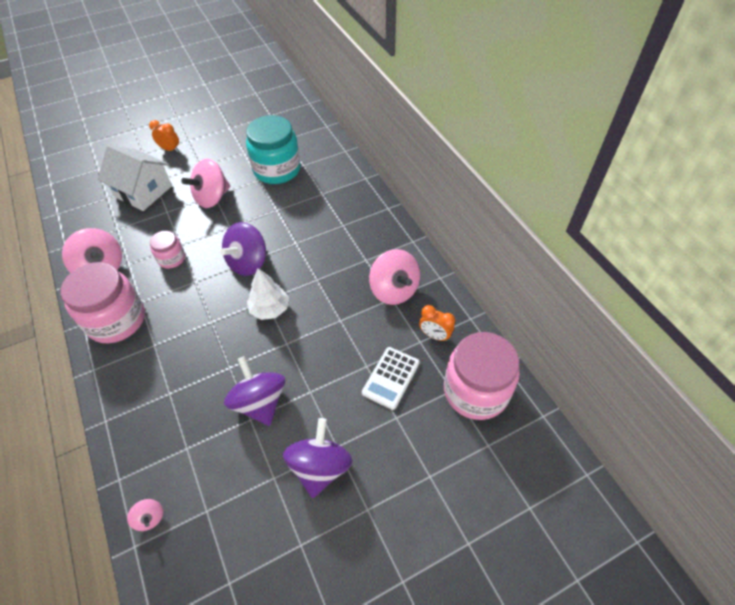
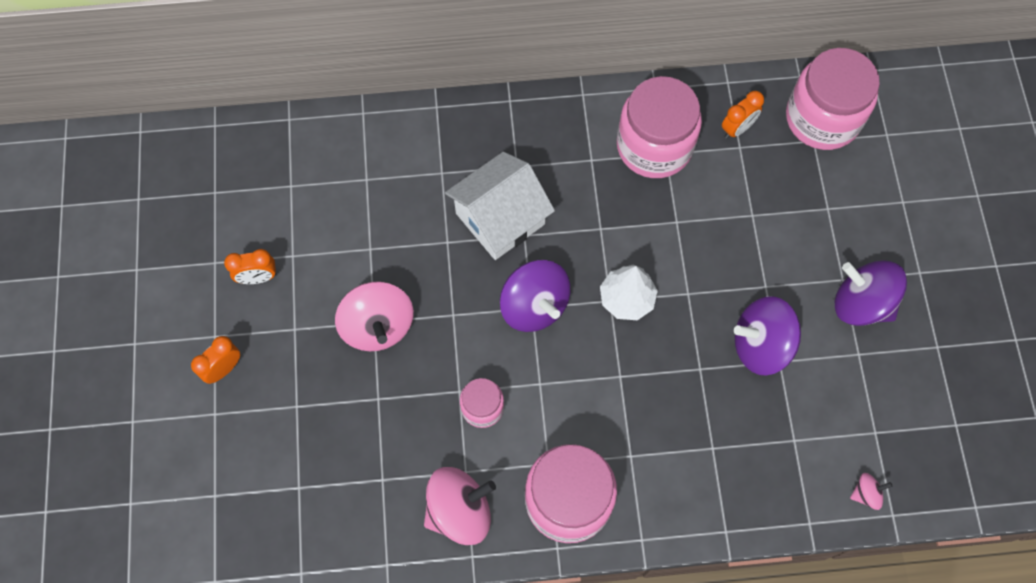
camera: 70 degrees left, 15 degrees up
(143, 191) = (313, 427): white house -> white house (500, 218)
(226, 144) = (258, 277): none -> orange clock
(277, 169) = (358, 219): turquoise jar -> none
(390, 378) = (777, 195): white calculator -> none
(394, 290) = (654, 146): pink spinning top -> pink jar

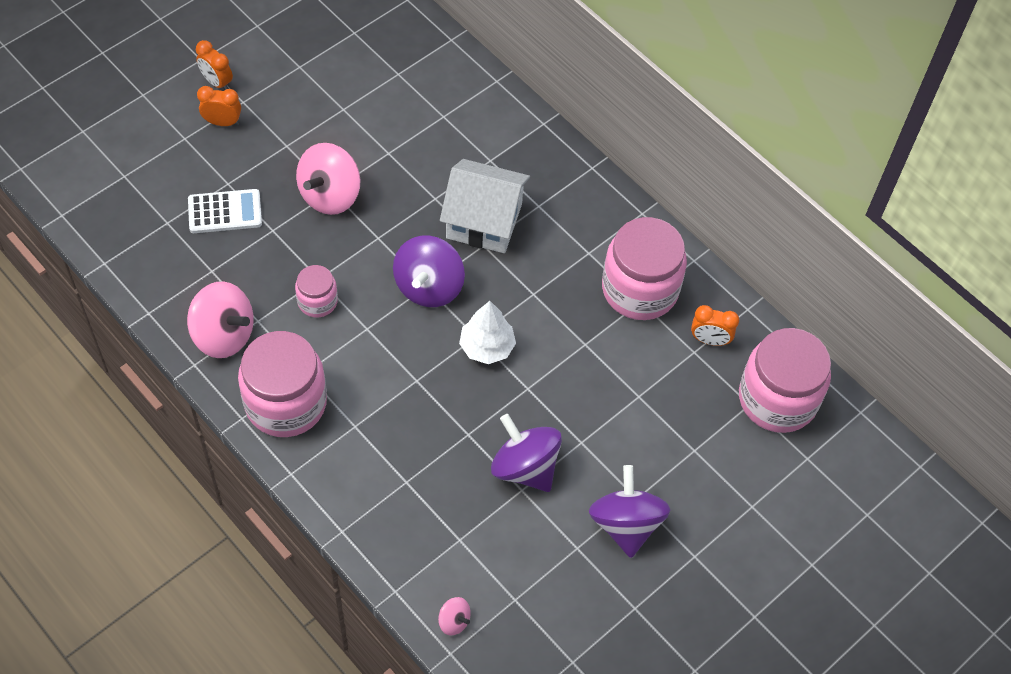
camera: 50 degrees right, 10 degrees down
(258, 277) = (309, 99): orange clock -> orange clock (217, 82)
(326, 428) = (225, 212): none -> white calculator

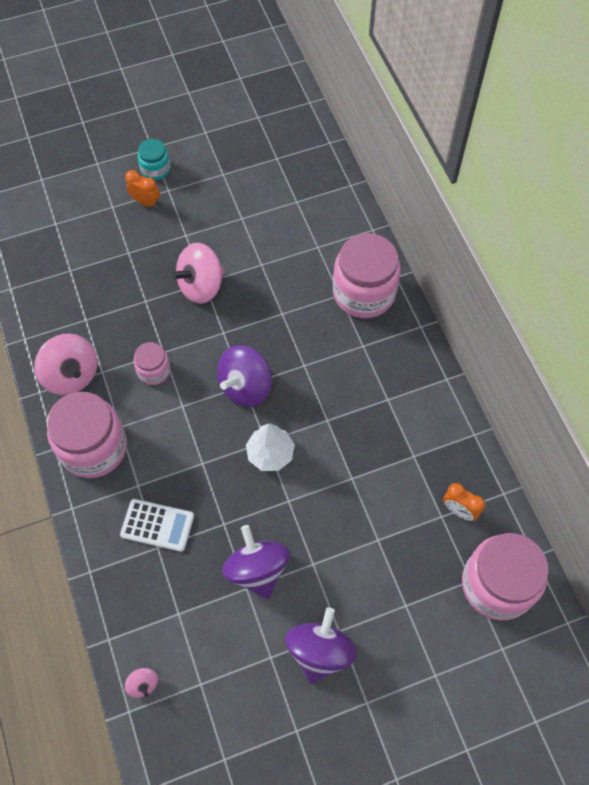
camera: 25 degrees right, 5 degrees up
(217, 82) = (155, 169): orange clock -> turquoise jar
(225, 212) = (116, 275): white calculator -> white calculator (157, 525)
(484, 221) = (313, 345): white house -> none
(640, 289) = (417, 445): pink jar -> pink jar (364, 293)

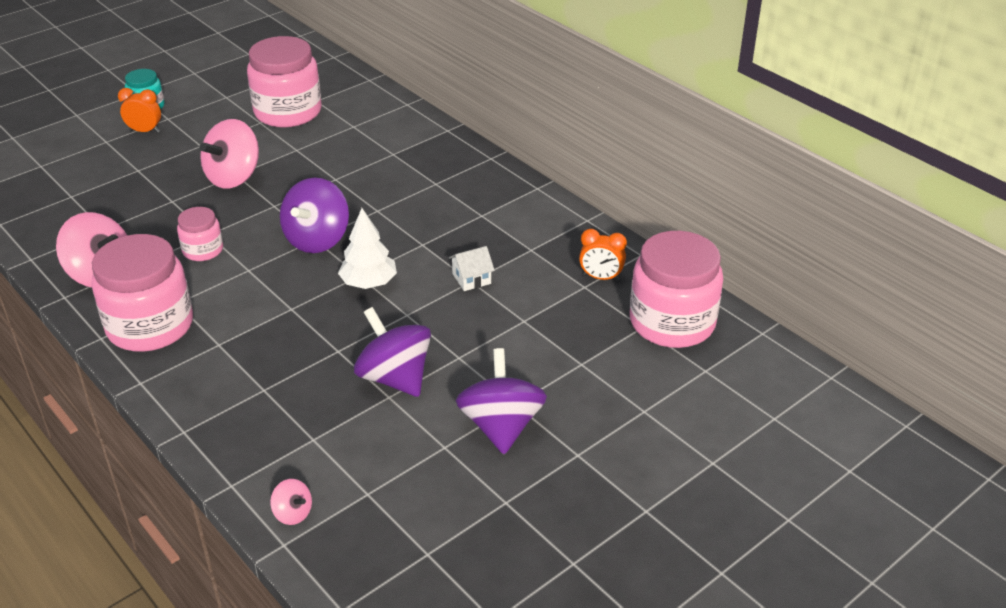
camera: 20 degrees left, 25 degrees down
(157, 525) = (256, 371): white calculator -> none
(353, 476) = (471, 279): none -> white house
(364, 293) = (418, 147): pink jar -> pink jar (288, 112)

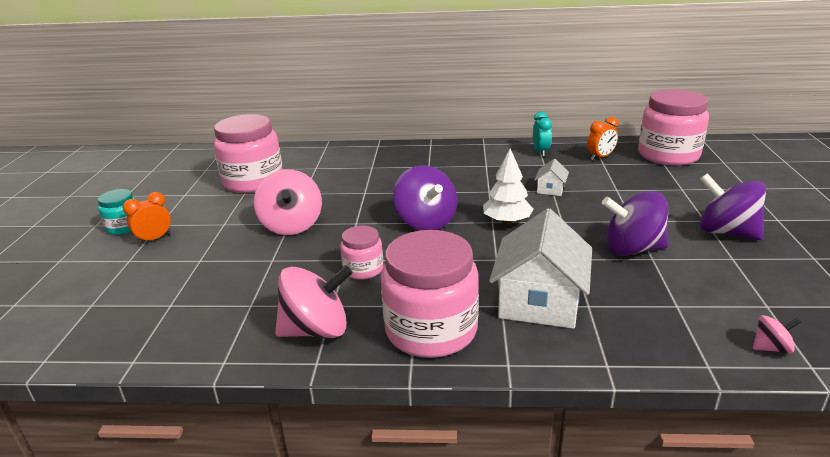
camera: 45 degrees left, 10 degrees down
(243, 361) = (539, 302): none -> white house
(563, 233) = (540, 152): none -> turquoise clock

